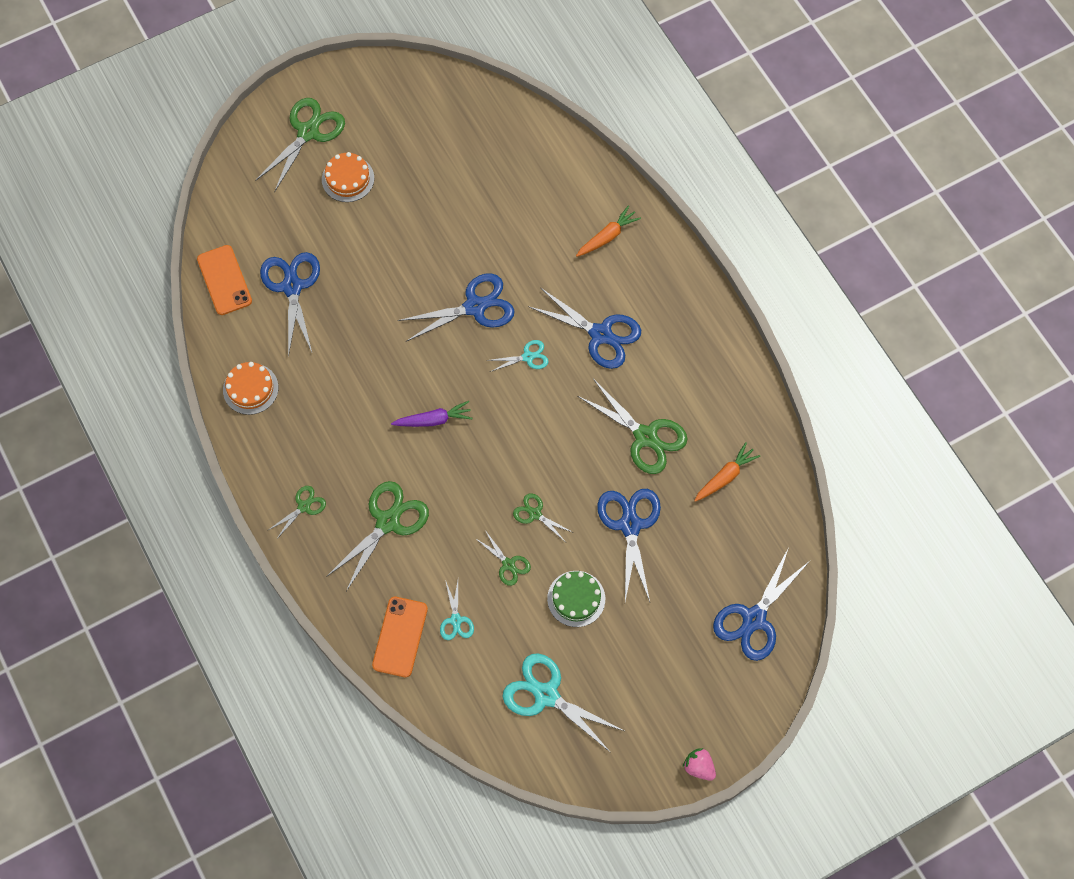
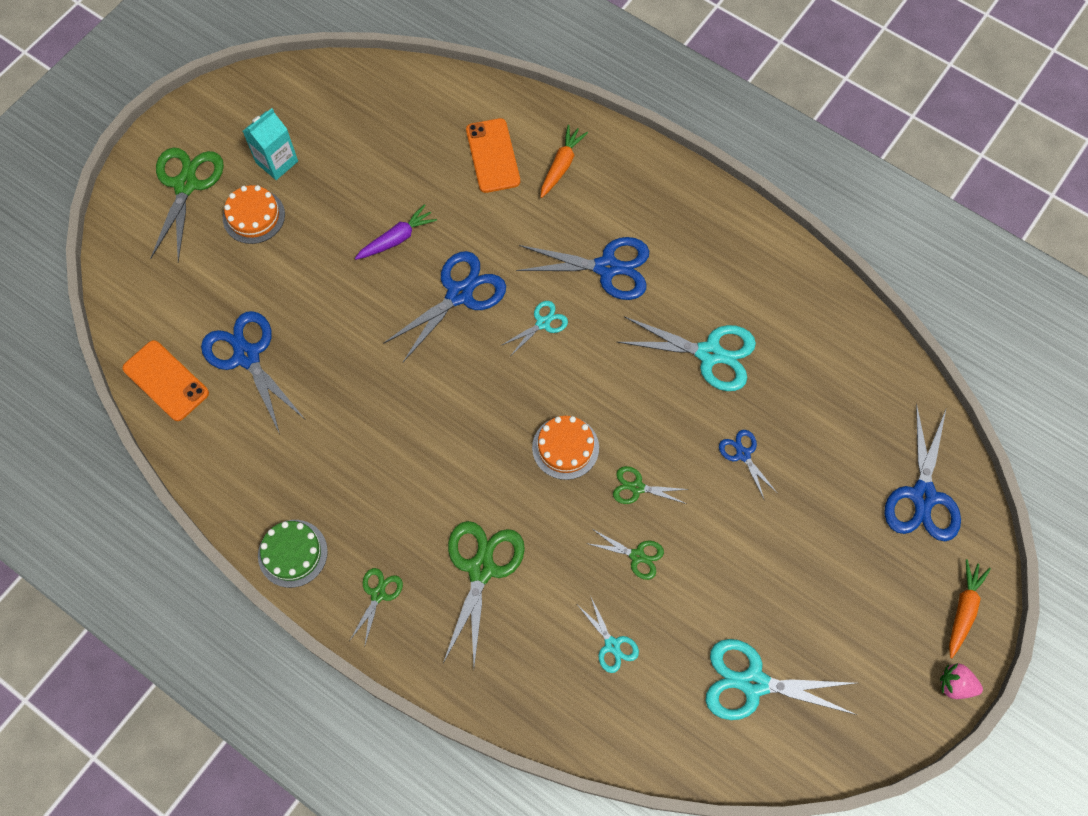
camera: 25 degrees left, 0 degrees up
(250, 389) = (253, 488): orange cake -> orange cake (565, 447)
(386, 142) = (277, 162): none -> turquoise carton
(400, 637) = (560, 693): orange phone -> orange phone (493, 156)
(434, 420) = (476, 433): purple carrot -> purple carrot (397, 238)
(576, 598) = (729, 560): green cake -> green cake (292, 553)
(630, 525) = (743, 454): blue scissors -> blue scissors, size x0.53
(645, 437) = (709, 354): green scissors -> turquoise scissors
(725, 476) = (812, 359): orange carrot -> orange carrot (963, 609)

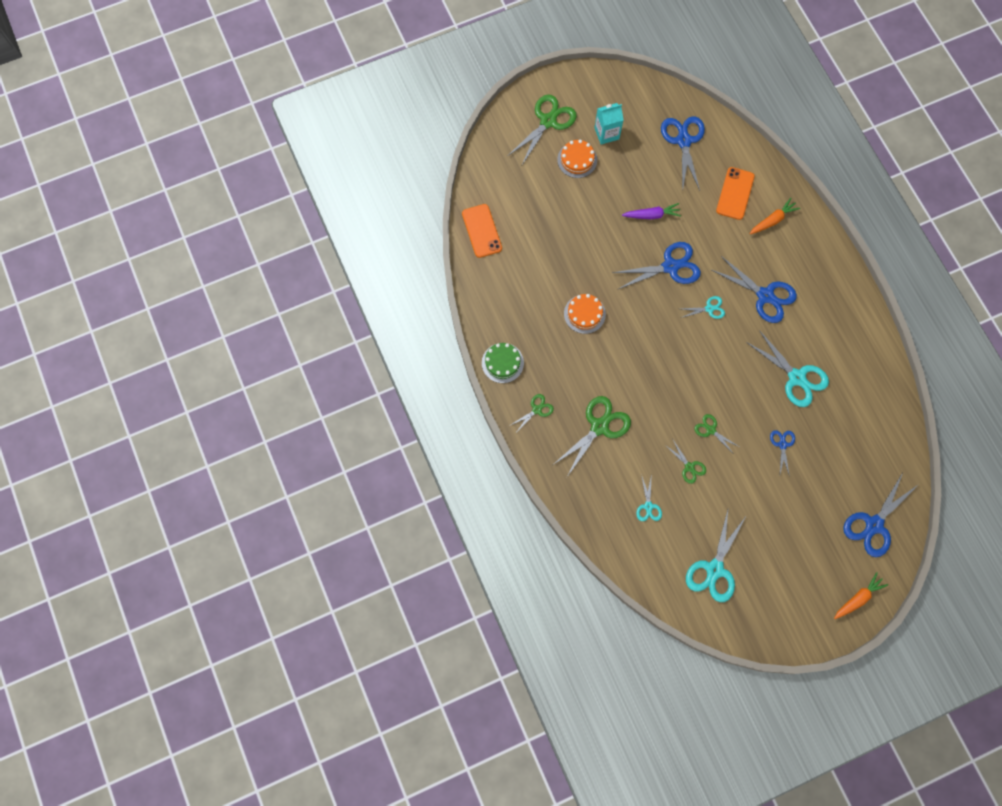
camera: 30 degrees right, 5 degrees up
(247, 356) = (532, 240): blue scissors -> blue scissors (683, 141)
(565, 447) = (682, 386): orange cake -> orange cake (584, 314)
(753, 683) = (714, 569): turquoise scissors -> turquoise scissors turned 105 degrees counterclockwise
(955, 685) = (828, 634): pink strawberry -> none

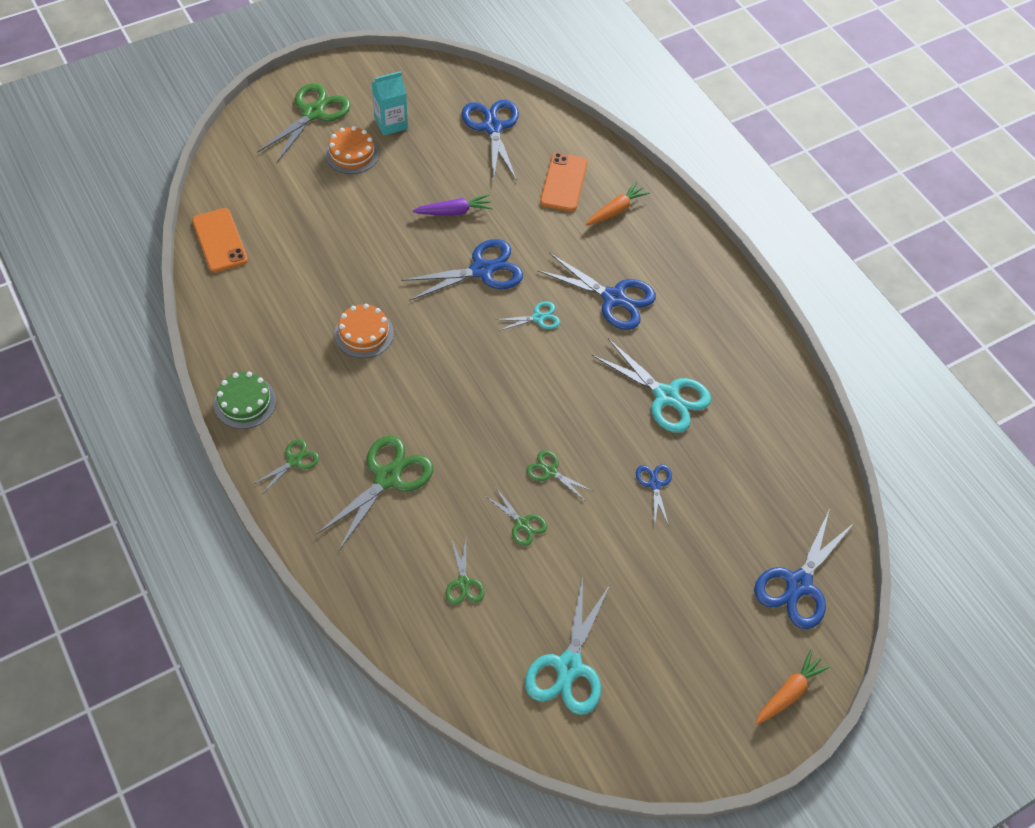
camera: 10 degrees left, 15 degrees down
(648, 506) = (463, 583): turquoise scissors -> green scissors

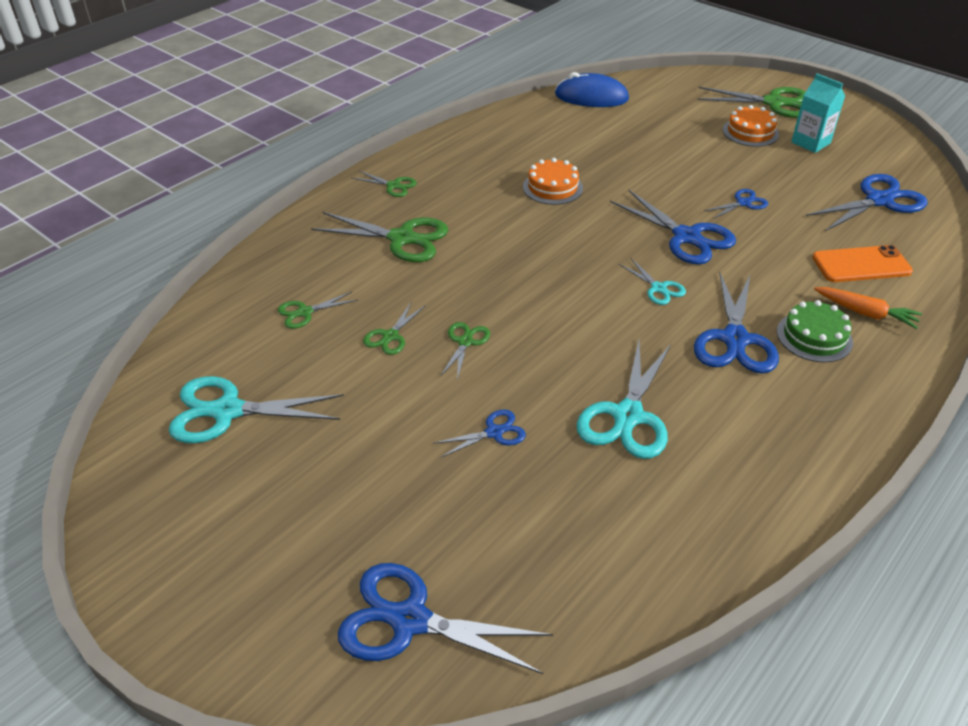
camera: 75 degrees right, 15 degrees down
(220, 240) = (591, 97): orange phone -> blue mouse
(245, 402) = (438, 148): green cake -> green cake (814, 337)
(454, 211) = (743, 203): purple carrot -> blue scissors
(789, 691) = (238, 641): orange carrot -> none

